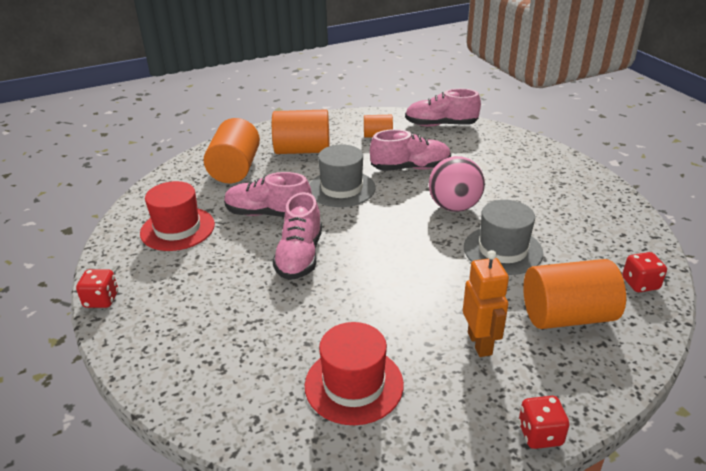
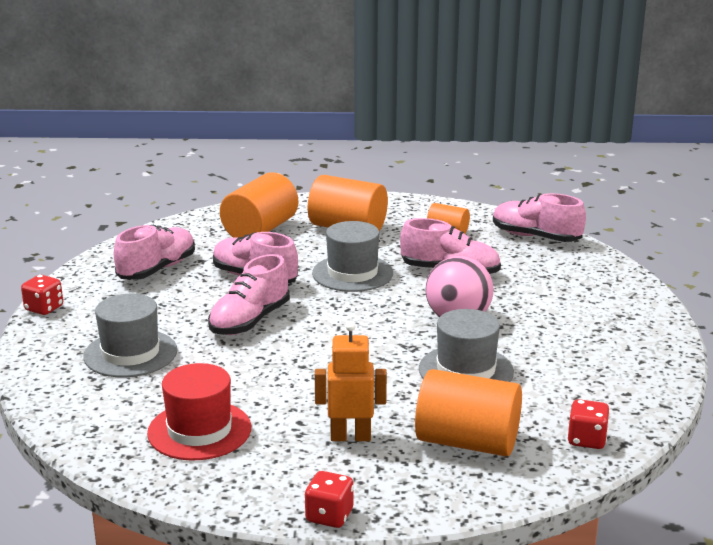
camera: 25 degrees right, 10 degrees down
(177, 229) = (157, 269): red hat -> pink shoe
(223, 323) = (130, 353): none -> grey hat
(480, 343) = (350, 436): orange robot -> orange robot turned 105 degrees counterclockwise

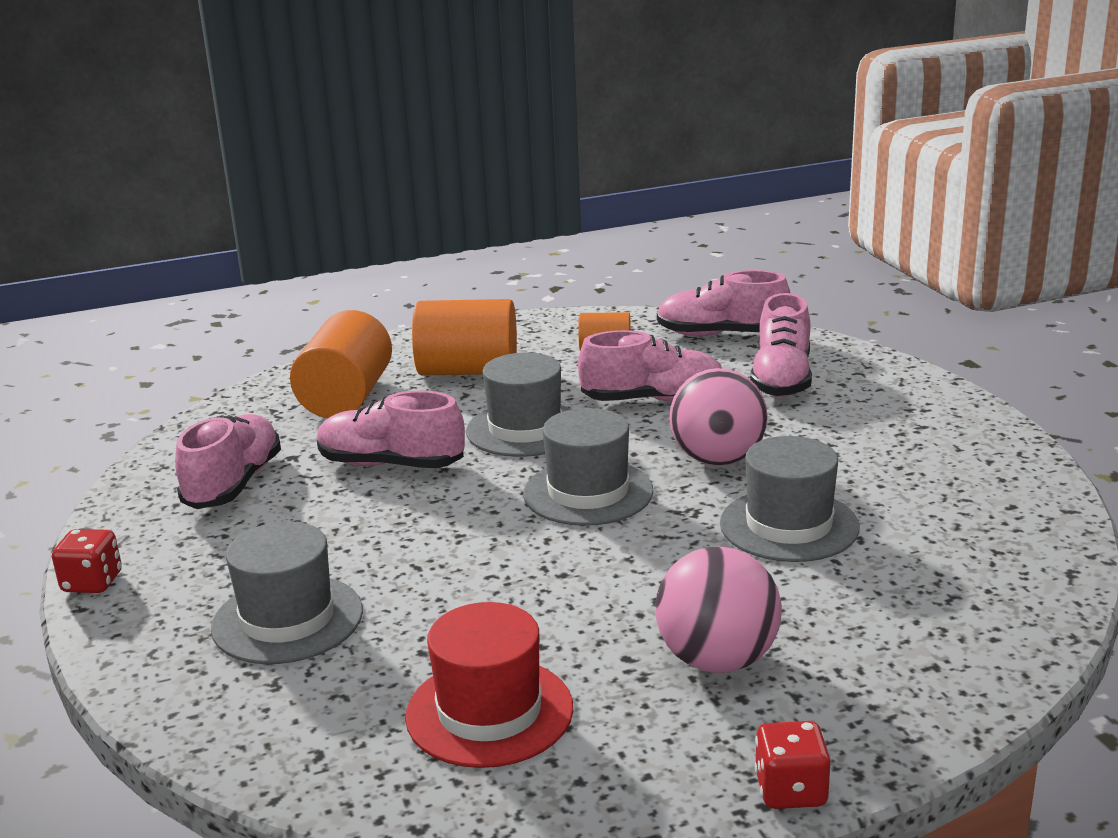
camera: 20 degrees left, 0 degrees up
(250, 321) = (433, 527): pink shoe -> pink shoe (781, 379)
(350, 436) = (717, 660): orange robot -> pink ball
(358, 321) = (588, 492): none -> grey hat
(467, 442) = (879, 624): orange cylinder -> none
(586, 440) = (1023, 580): red dice -> none

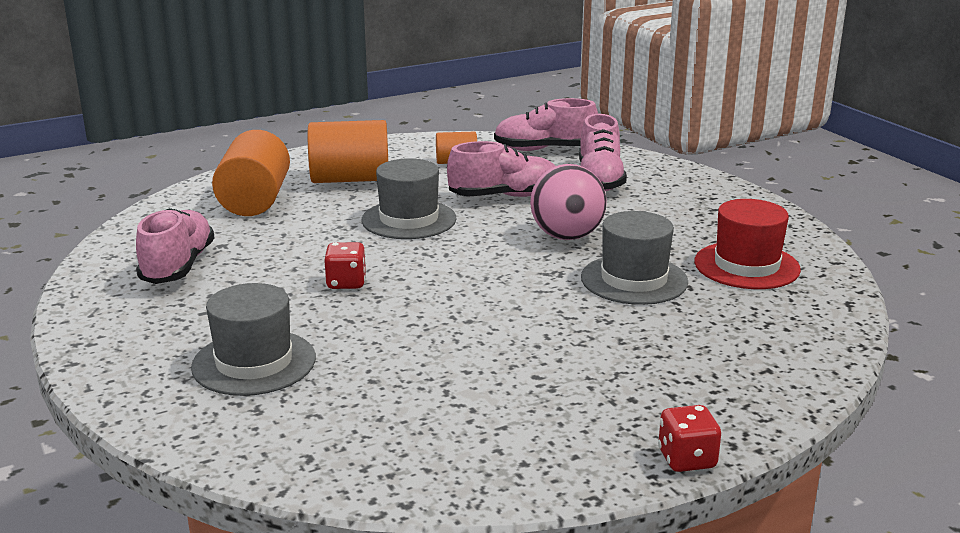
camera: 10 degrees left, 0 degrees up
(92, 583) = (77, 343): red dice -> red dice (346, 283)
(391, 464) = (307, 248): pink shoe -> none
(489, 712) = (439, 419): red hat -> red hat (746, 266)
(588, 492) = (472, 262): grey hat -> none
(717, 660) = (606, 374): pink ball -> none

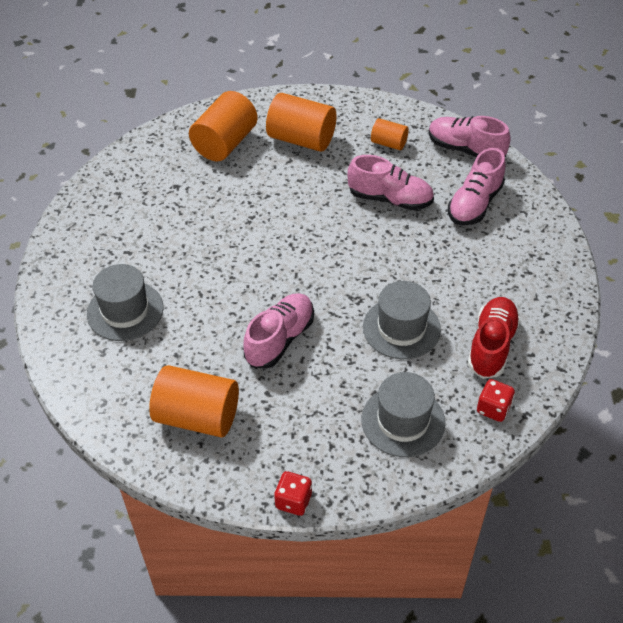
camera: 30 degrees right, 25 degrees up
(178, 266) = (139, 199): pink shoe -> pink shoe (280, 339)
(346, 283) = (222, 256): red dice -> red dice (493, 408)
(409, 219) = (306, 202): grey hat -> grey hat (403, 421)
(465, 426) = (197, 416): none -> orange cylinder
(566, 236) = (396, 262): pink ball -> none
(746, 266) = (491, 346): red hat -> red shoe

